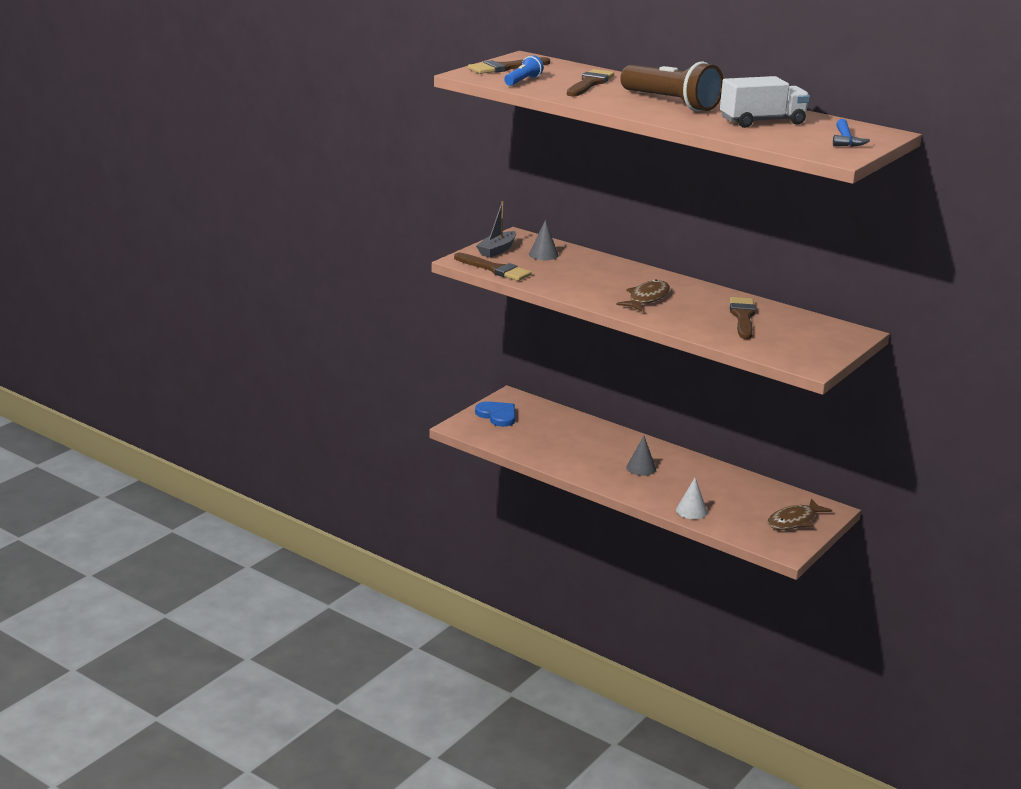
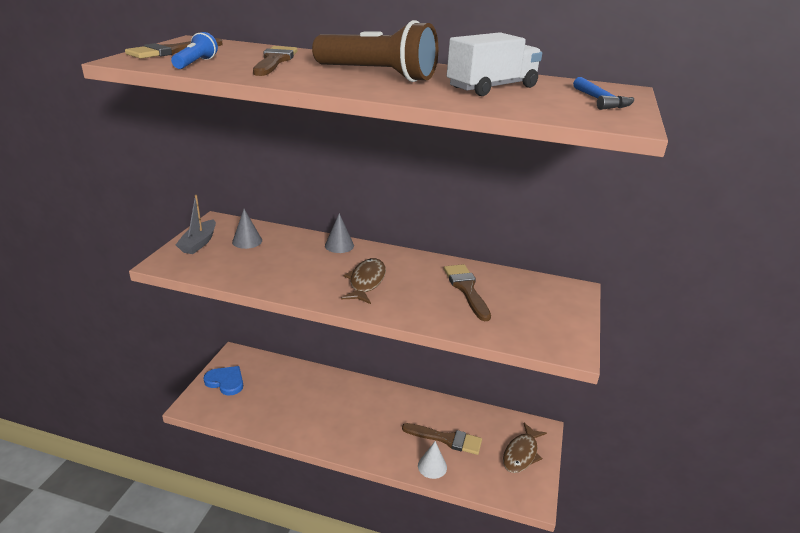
camera: 20 degrees left, 5 degrees up
(495, 269) = (200, 270): brown brush -> brown brush (446, 439)
(641, 468) = (369, 418): grey cone -> grey cone (339, 245)

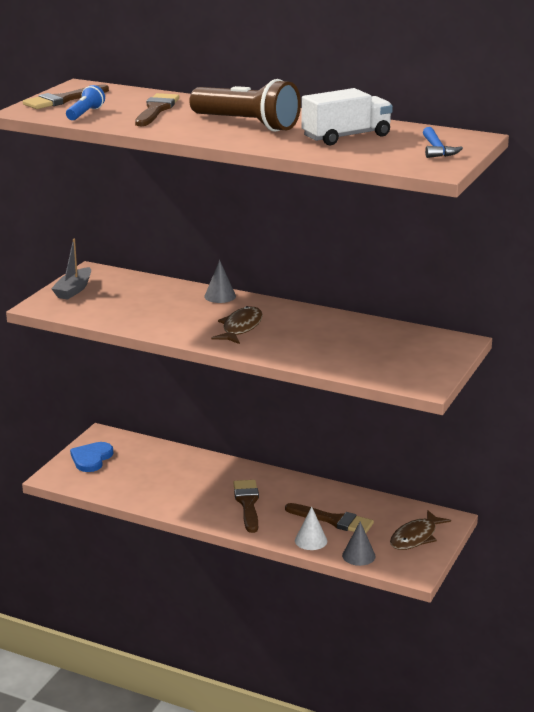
camera: 10 degrees right, 5 degrees down
(225, 381) = (91, 458): blue heart -> blue heart turned 105 degrees counterclockwise
(247, 241) = (123, 289): grey cone -> grey cone (358, 556)
(466, 289) = (343, 337): brown brush -> brown brush (247, 503)

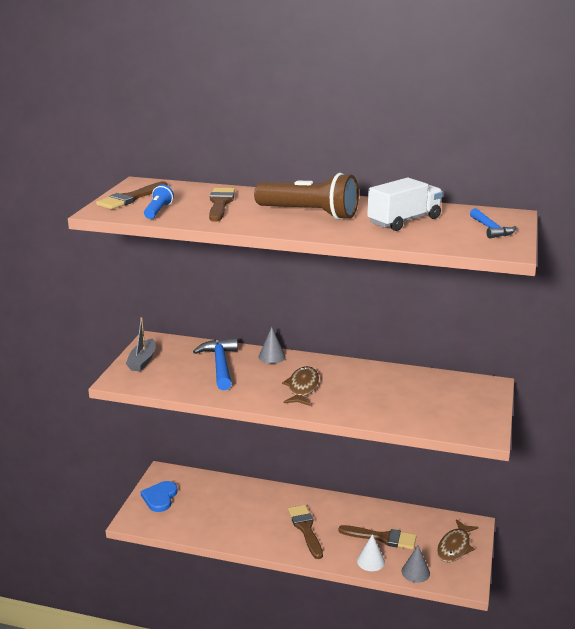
camera: 10 degrees left, 0 degrees up
(158, 300) = (220, 365): none -> blue hammer

